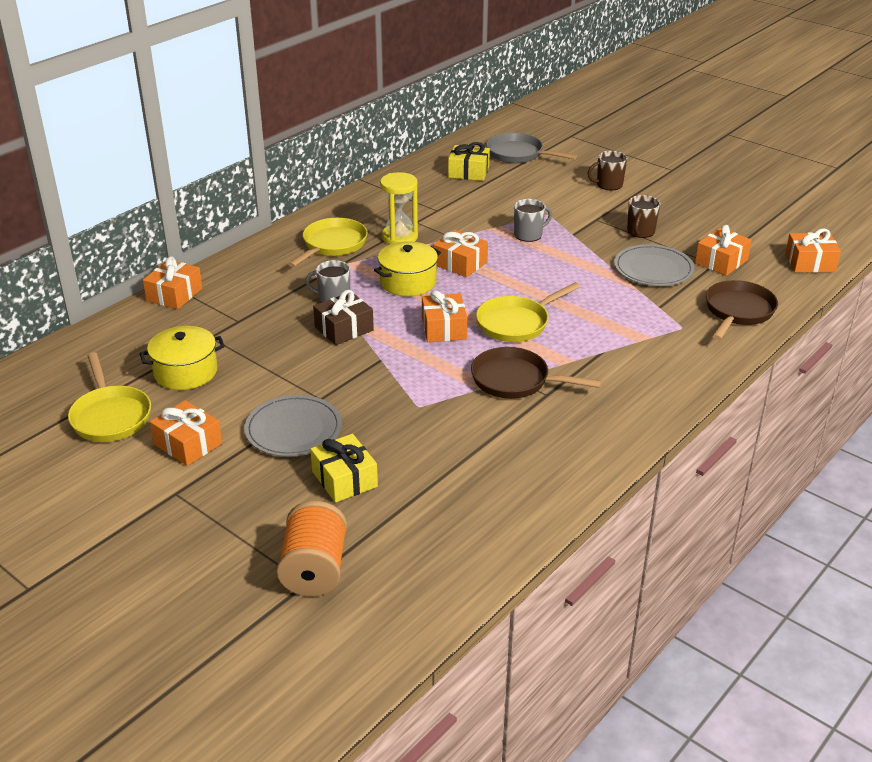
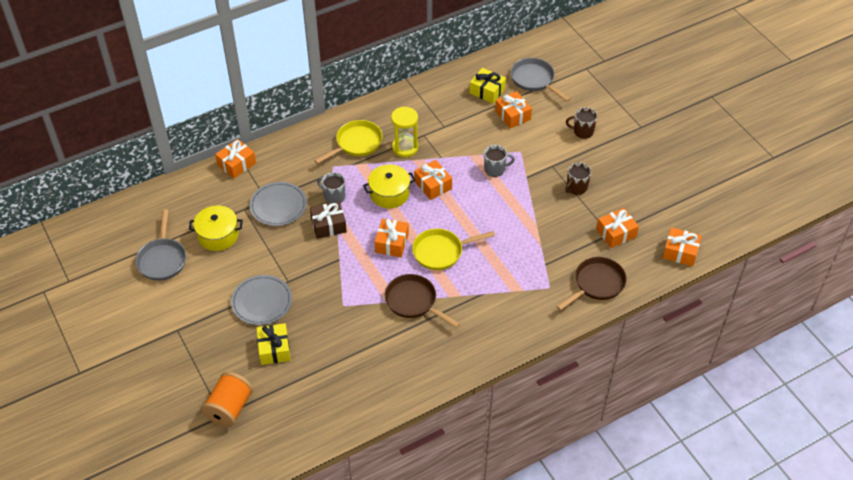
camera: 20 degrees right, 15 degrees up
(110, 416) = (162, 259): yellow pan -> grey pan
(188, 444) = (198, 295): orange gift -> orange gift (513, 115)
(653, 269) = (563, 227): grey plate -> grey plate (278, 205)

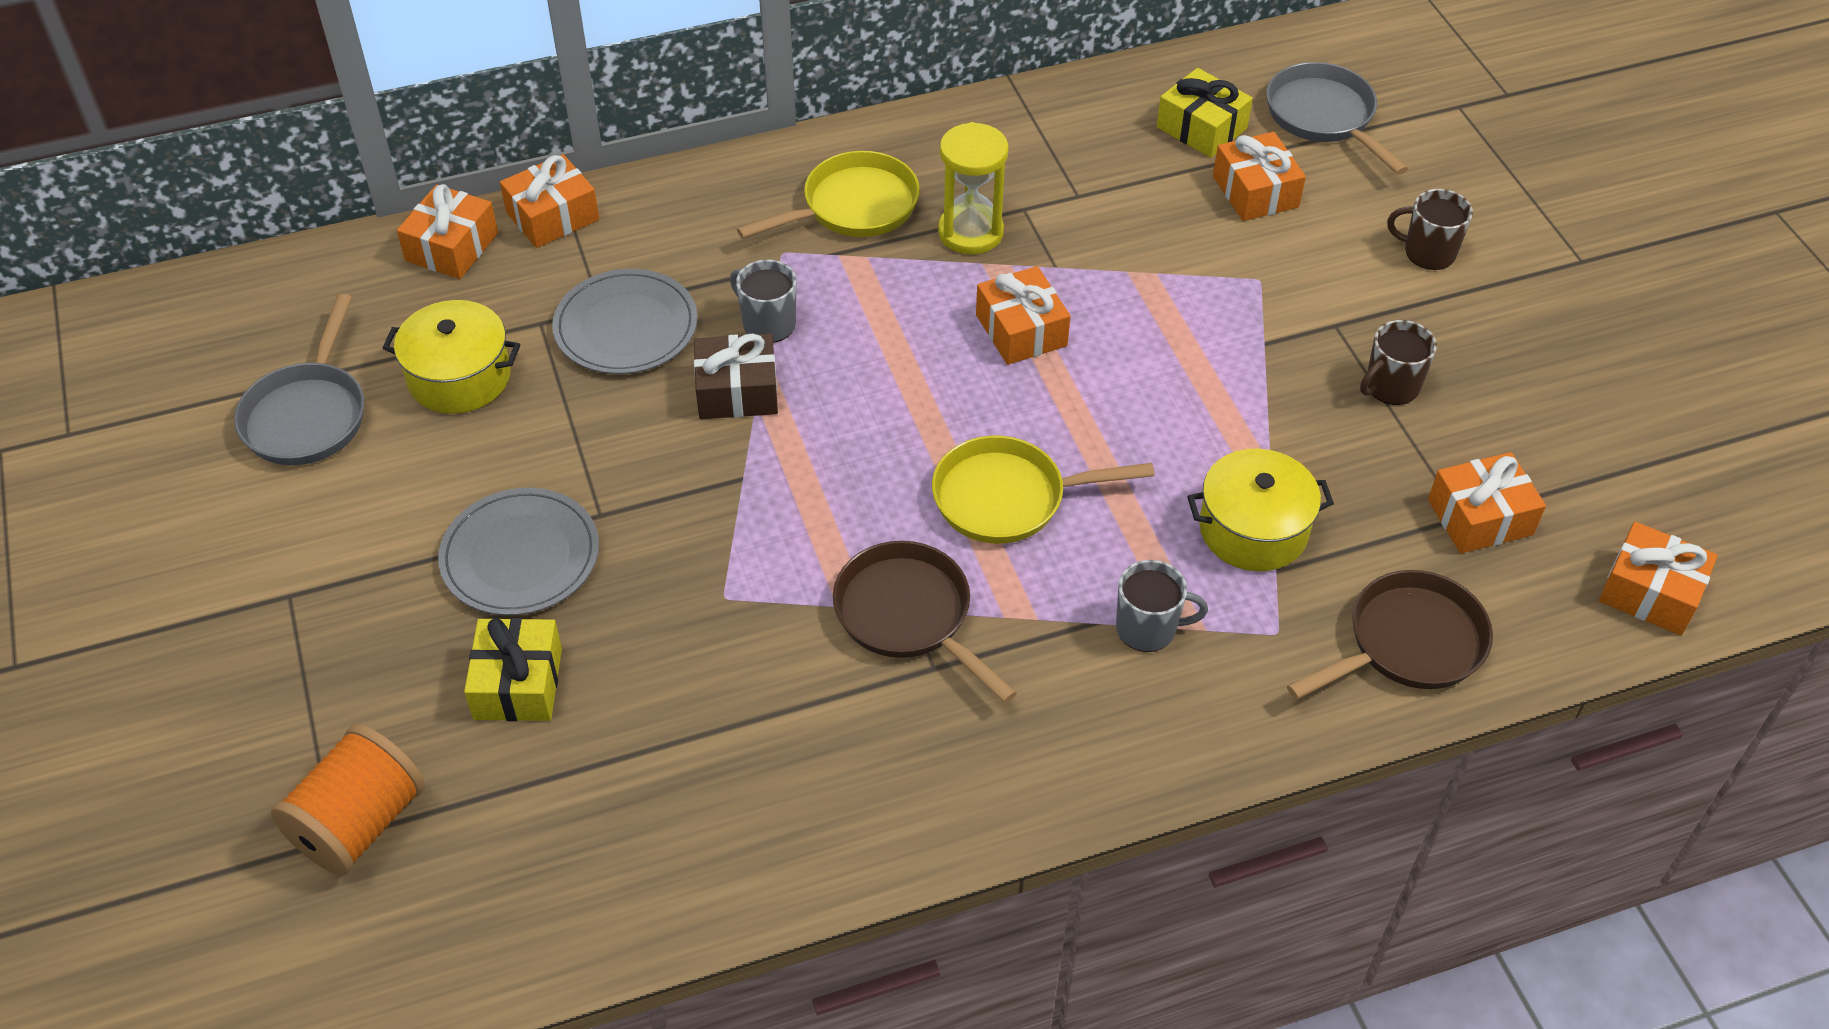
camera: 10 degrees right, 0 degrees up
(389, 194) = (907, 336): yellow pot -> yellow pot (1253, 529)
(392, 243) = (885, 458): orange gift -> orange gift (452, 247)
(495, 169) = (1187, 313): grey mug -> grey mug (1148, 628)

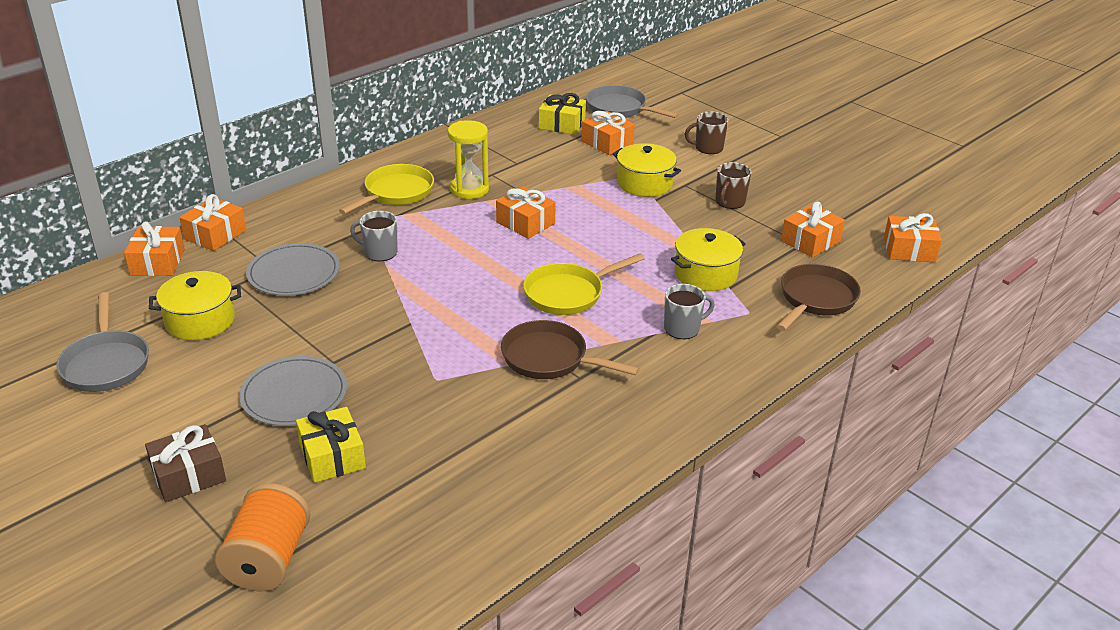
camera: 25 degrees left, 15 degrees down
(737, 391) = (381, 286): brown gift -> brown gift (189, 475)
(1266, 302) = (644, 183): none -> yellow pot

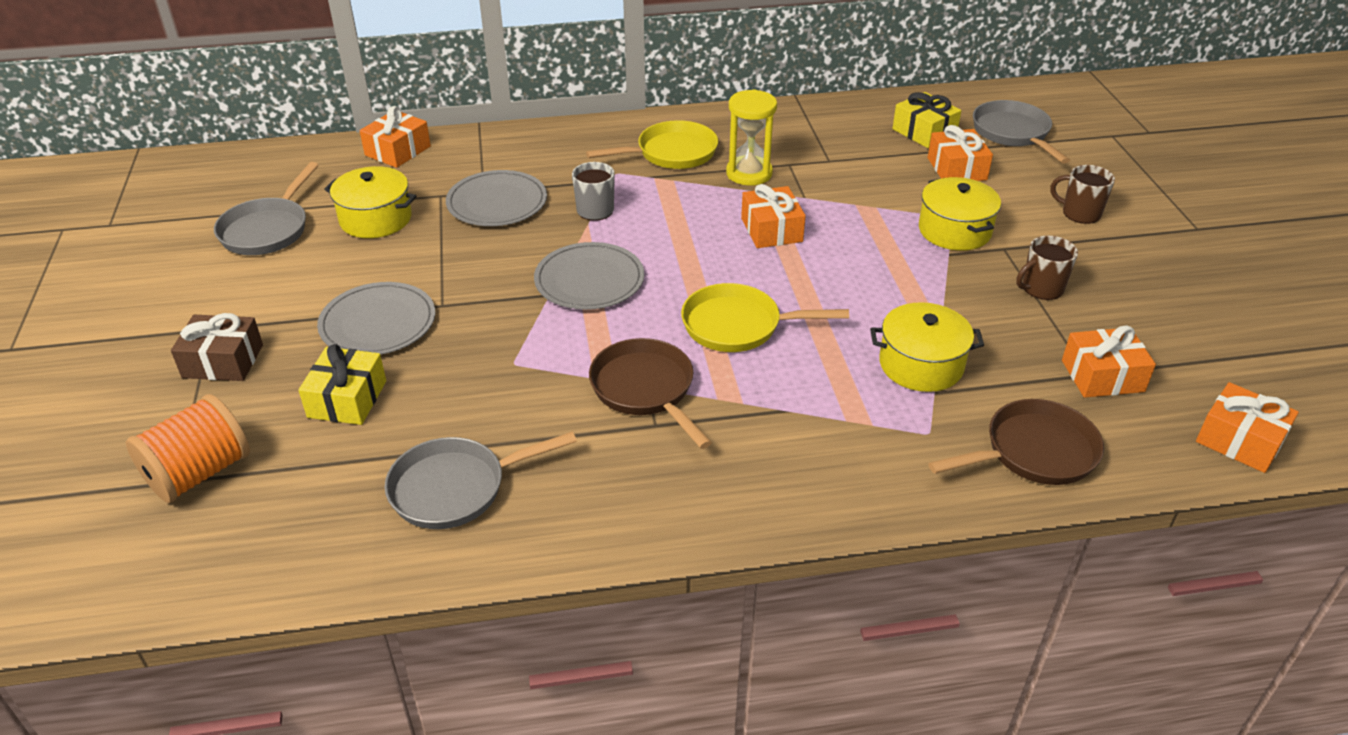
camera: 35 degrees right, 5 degrees up
(215, 235) = (469, 141): orange gift -> none
(430, 302) = (589, 280): none -> grey plate
(486, 477) = (455, 488): none -> grey pan
(682, 328) = (826, 418): grey mug -> none

